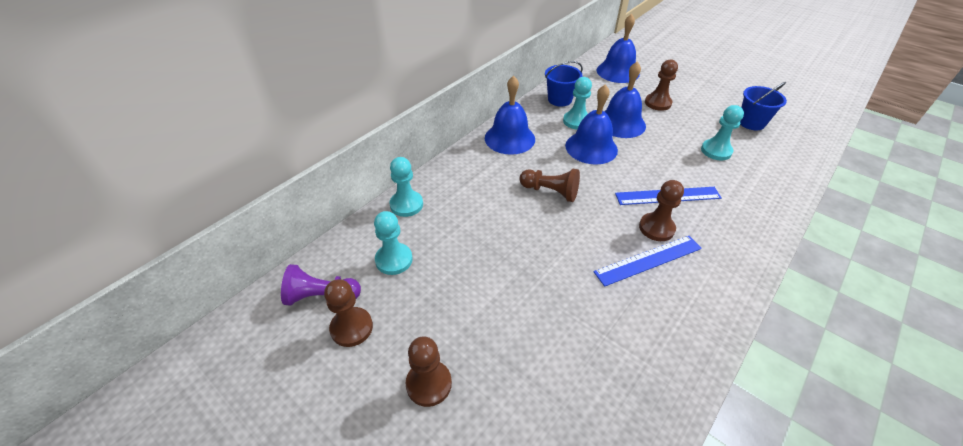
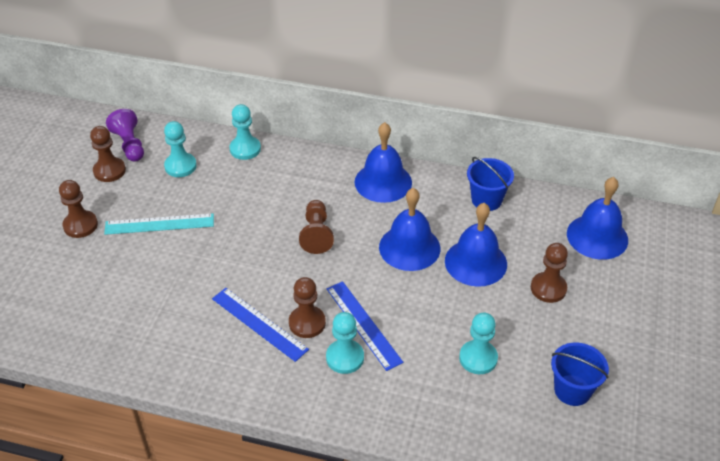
camera: 65 degrees right, 0 degrees up
(473, 302) = (159, 224): none -> turquoise ruler
(576, 121) = (452, 224): turquoise pawn -> turquoise pawn (345, 358)

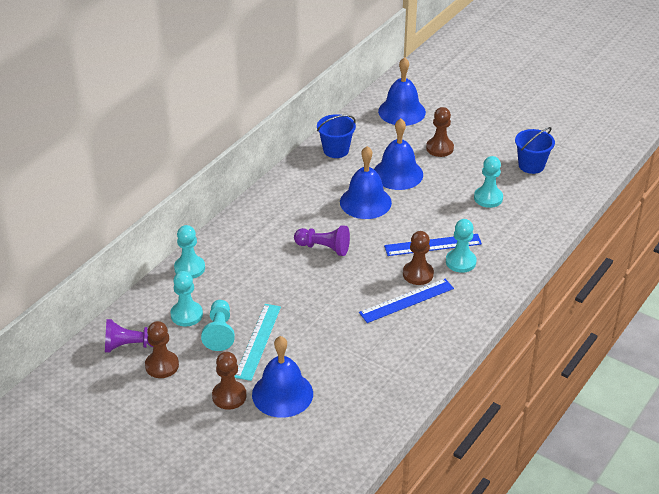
camera: 70 degrees left, 5 degrees down
(163, 194) = (219, 332): none -> turquoise pawn
(316, 234) = (324, 248): brown pawn -> purple pawn
(383, 182) = (283, 197): blue bell -> blue bell (282, 394)

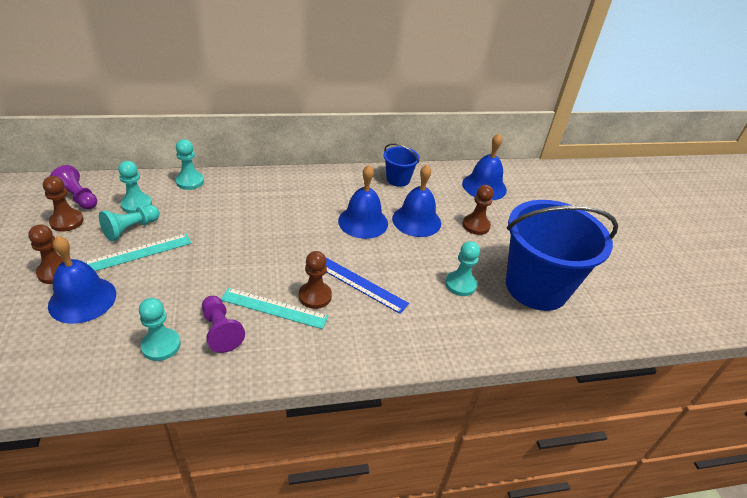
camera: 40 degrees right, 0 degrees up
(324, 248) = (285, 229): purple pawn -> purple pawn (221, 331)
(406, 300) = (274, 308): blue ruler -> turquoise ruler
(460, 262) = (361, 313): turquoise pawn -> turquoise pawn (161, 345)
(531, 165) = (536, 287): blue bucket -> blue bucket, size x2.19

